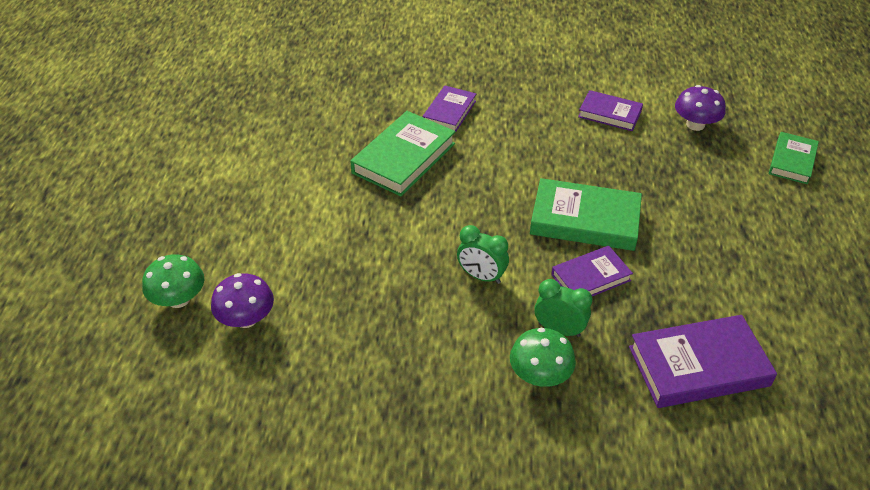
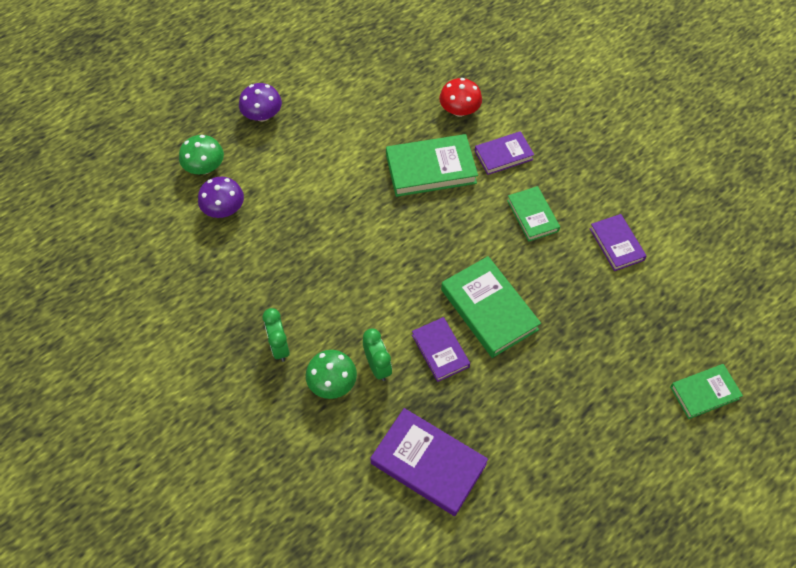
camera: 45 degrees right, 15 degrees up
(372, 105) = (459, 110): none -> red mushroom
(481, 276) = (376, 292): green clock -> green clock (279, 347)
(527, 136) = (532, 216): none -> green book
(590, 277) = (440, 351): purple book -> purple book turned 45 degrees clockwise
(695, 124) = (670, 304): purple mushroom -> purple mushroom (262, 115)

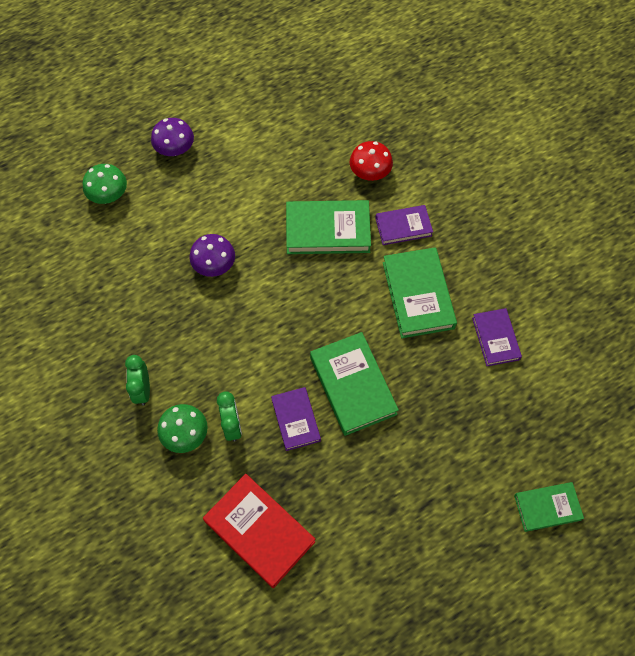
camera: 10 degrees right, 5 degrees up
(224, 209) = (118, 241): purple mushroom -> purple mushroom (214, 265)
(428, 463) = (259, 531): purple book -> red book
(532, 216) = (418, 295): green book -> green book, size x1.62

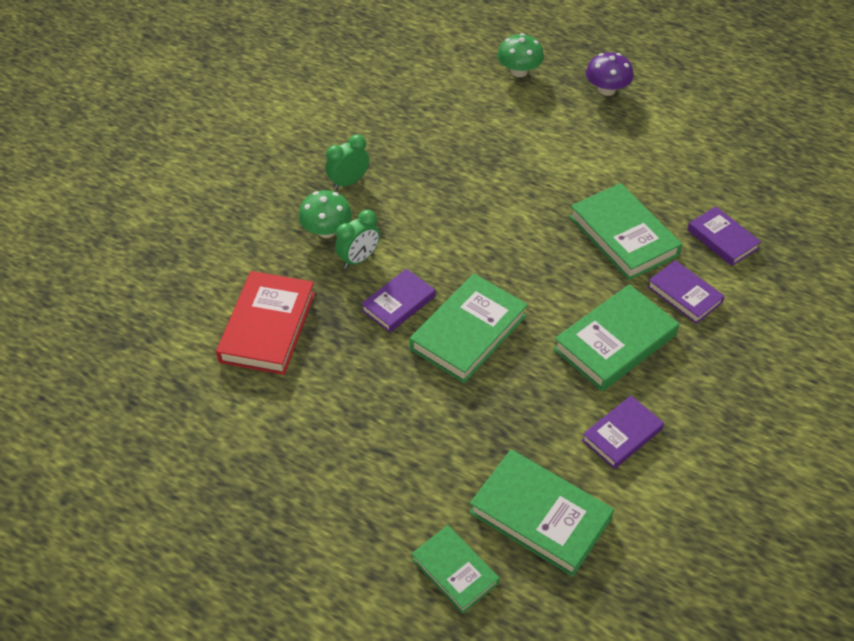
camera: 60 degrees right, 15 degrees down
(214, 265) = (511, 171): purple mushroom -> none
(370, 172) = (722, 239): red mushroom -> purple book
(532, 428) = (540, 516): none -> green book

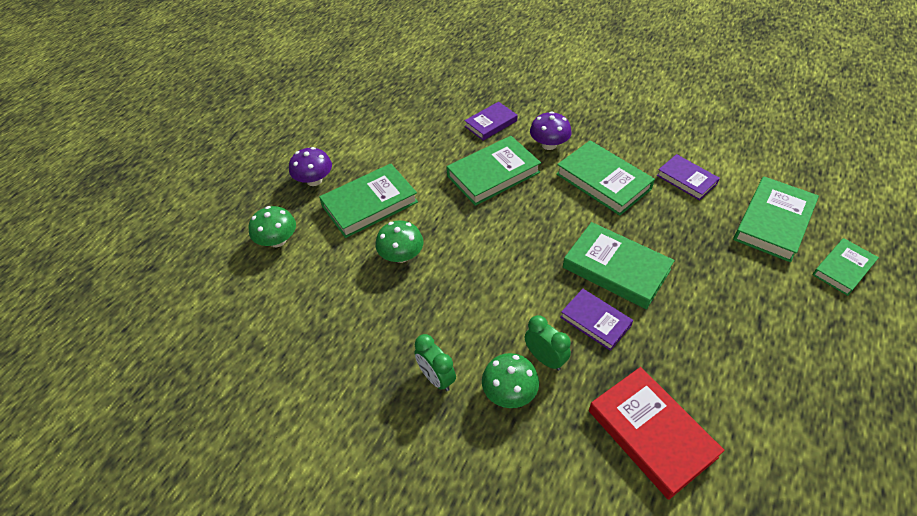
camera: 90 degrees left, 0 degrees up
(268, 327) = (651, 433): red book -> red book turned 45 degrees clockwise
(496, 158) = (401, 255): none -> green mushroom
(570, 133) = (370, 204): none -> green book
(684, 295) = (549, 144): purple book -> purple mushroom

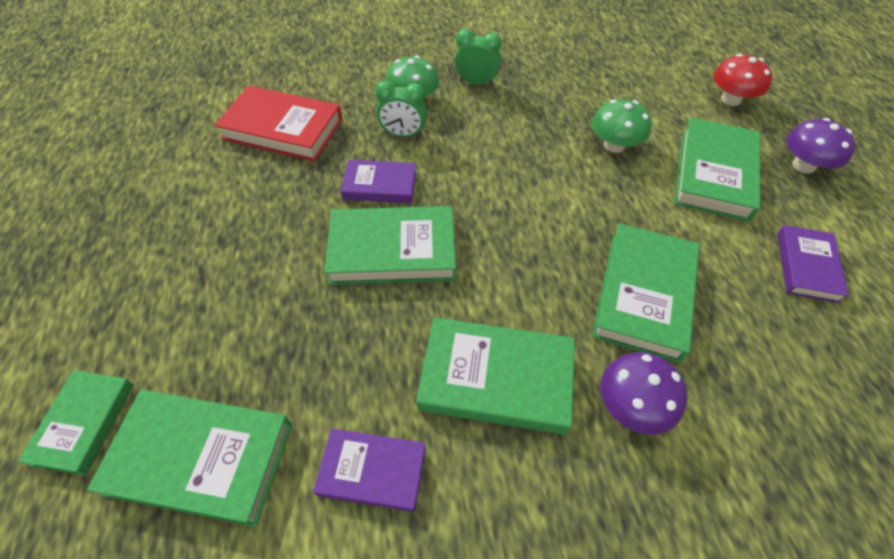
camera: 140 degrees right, 5 degrees up
(277, 240) = (730, 99): green mushroom -> red mushroom
(491, 123) = (756, 392): purple book -> purple book (807, 266)
(773, 222) = (201, 458): green book -> green book turned 75 degrees counterclockwise

